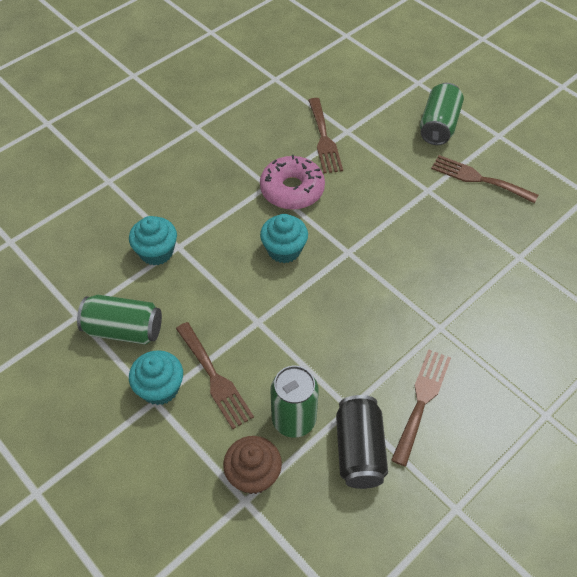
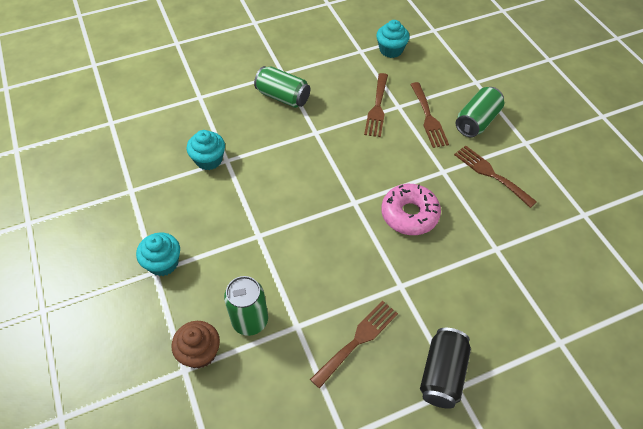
camera: 20 degrees right, 0 degrees up
(124, 330) = (158, 211): green can -> green can (283, 97)
(215, 378) = (206, 269): brown fork -> brown fork (428, 118)
(284, 250) = (305, 186): turquoise cupcake -> turquoise cupcake (391, 50)
(292, 190) = (333, 141): pink donut -> pink donut (409, 214)
(359, 450) = (289, 362): black can -> black can (442, 374)

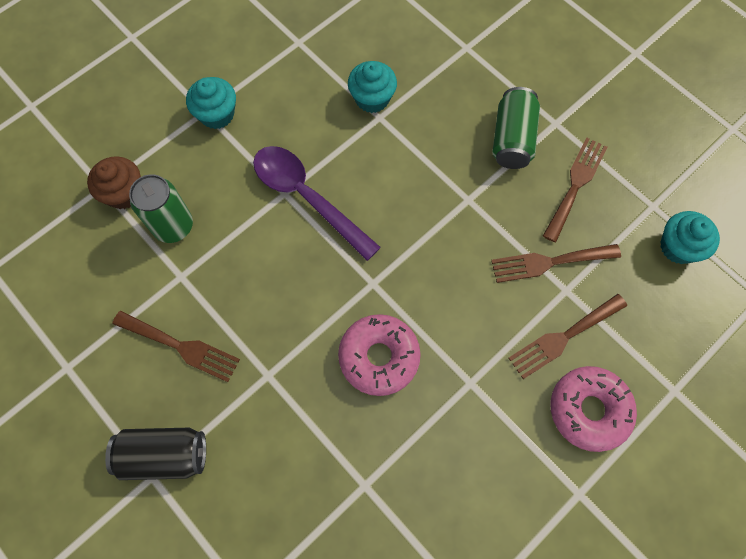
camera: 70 degrees right, 15 degrees up
(269, 222) = (307, 197): none -> purple spoon
(477, 121) = (589, 410): green can -> pink donut
(491, 174) = (493, 452): brown fork -> brown fork (575, 184)

